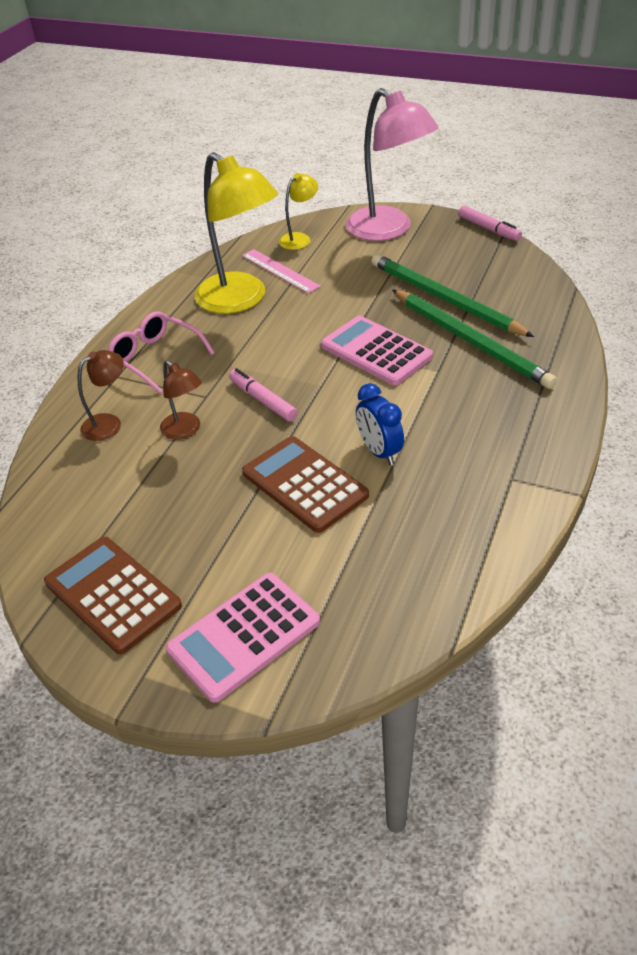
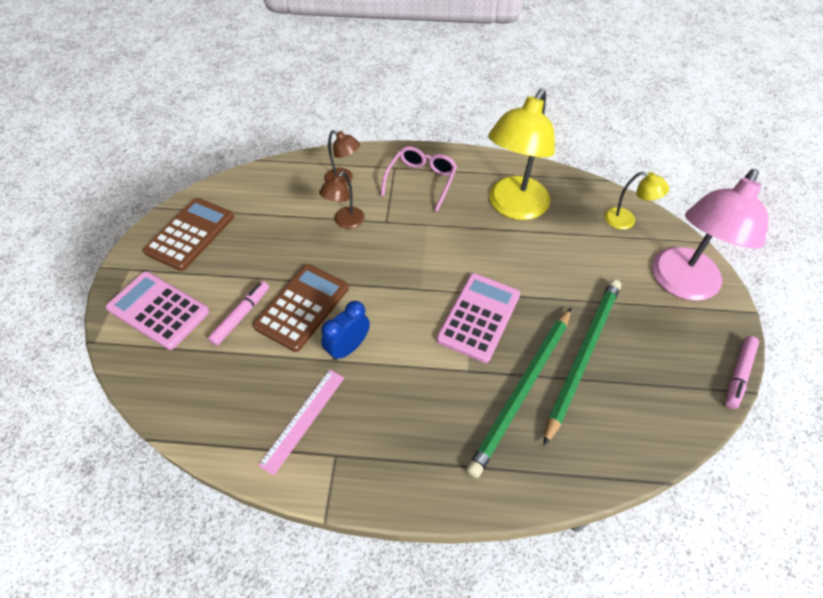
camera: 70 degrees right, 10 degrees up
(263, 400) = (391, 256): pink marker -> pink marker (241, 316)
(280, 271) = (568, 221): pink ruler -> pink ruler (303, 419)

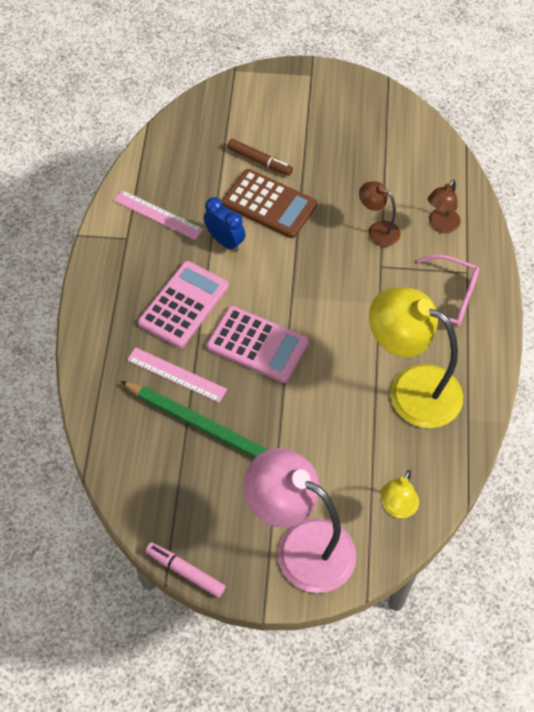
camera: 90 degrees right, 5 degrees up
(158, 310) = (266, 104): pink calculator -> pink calculator (184, 305)
(190, 234) = (354, 110): brown calculator -> none
(241, 316) = (259, 161): pink marker -> brown marker
(522, 390) = (176, 374): green pencil -> pink ruler

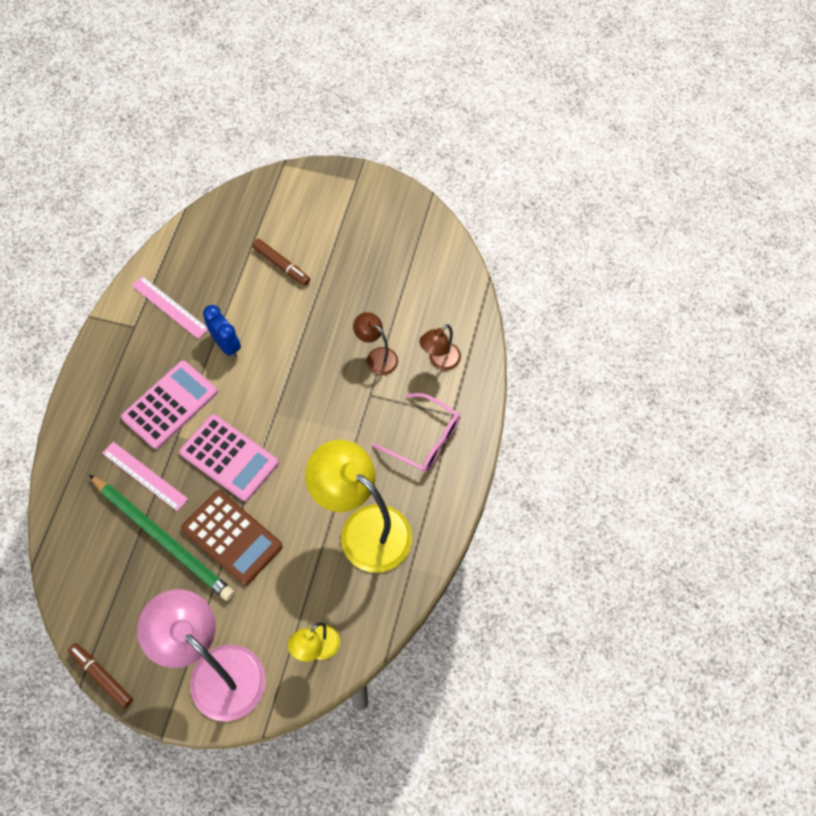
camera: 10 degrees right, 5 degrees up
(185, 572) = (102, 676): pink marker -> brown marker
(269, 204) = (279, 312): brown calculator -> brown calculator (232, 537)

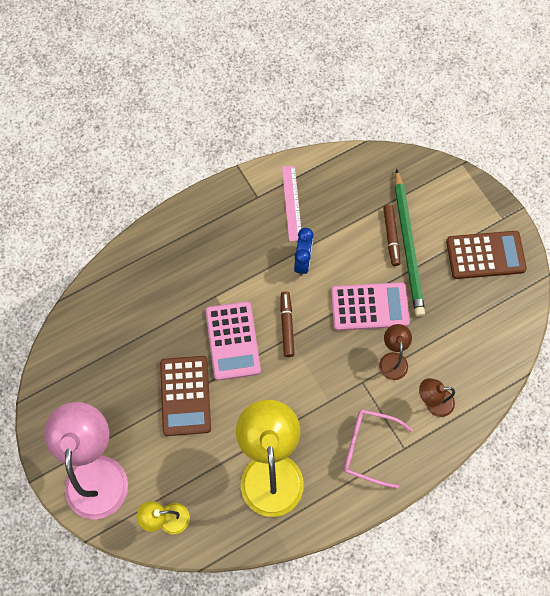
camera: 45 degrees right, 5 degrees up
(102, 676) = (32, 410): brown marker -> brown marker (287, 326)
(145, 476) = (172, 304): pink ruler -> none
(163, 539) = (145, 356): green pencil -> green pencil (408, 245)
(170, 405) = (230, 271): pink calculator -> pink calculator (369, 307)
(370, 218) = (485, 255): none -> brown calculator
(424, 439) = (368, 448): pink glasses -> pink glasses turned 120 degrees clockwise

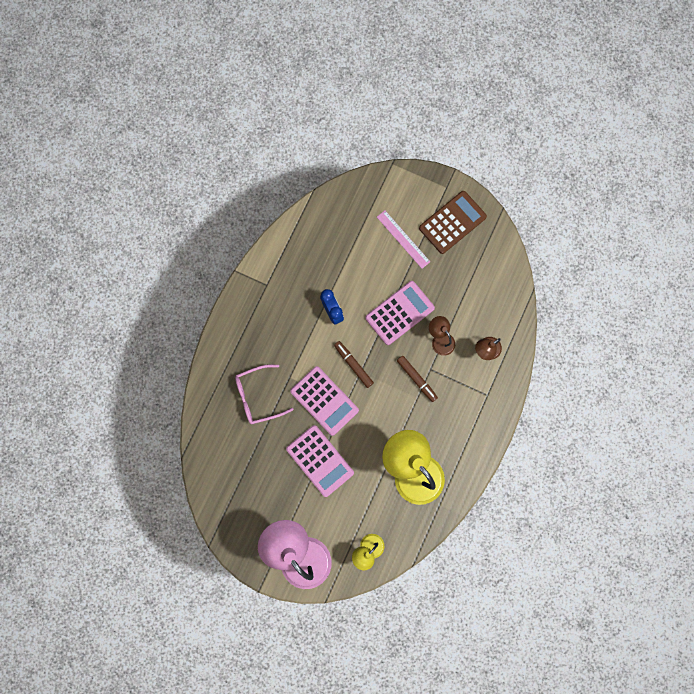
camera: 35 degrees left, 10 degrees up
(185, 396) = (320, 461): brown calculator -> pink calculator
(291, 203) = (294, 273): pink ruler -> pink ruler (403, 239)
(368, 448) = (464, 411): pink glasses -> pink glasses (258, 396)
(391, 237) = (380, 252): brown marker -> brown marker (416, 379)
(408, 245) = (396, 250): green pencil -> none

